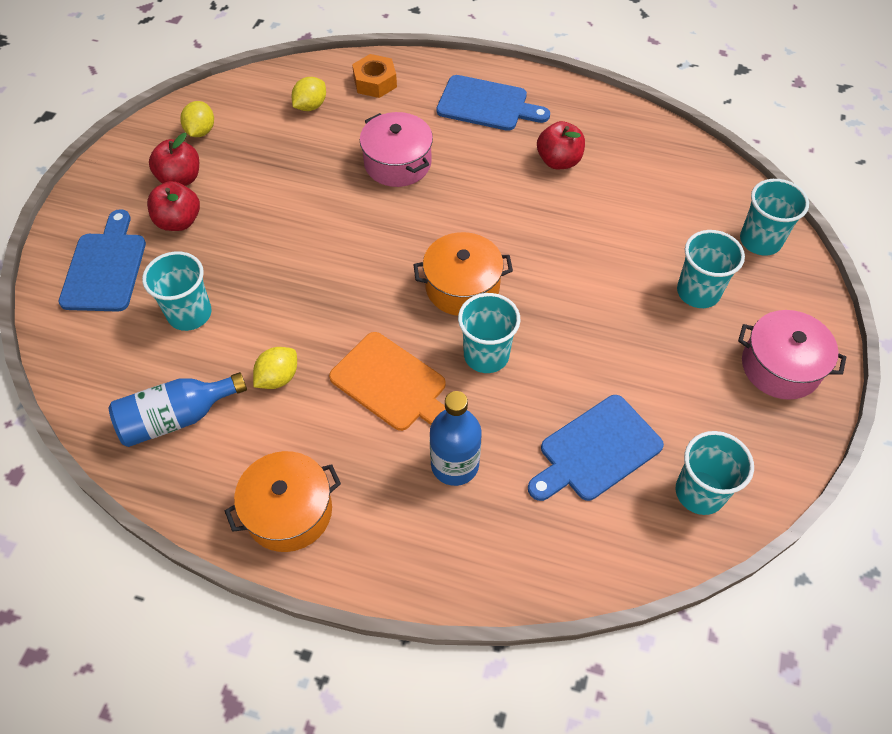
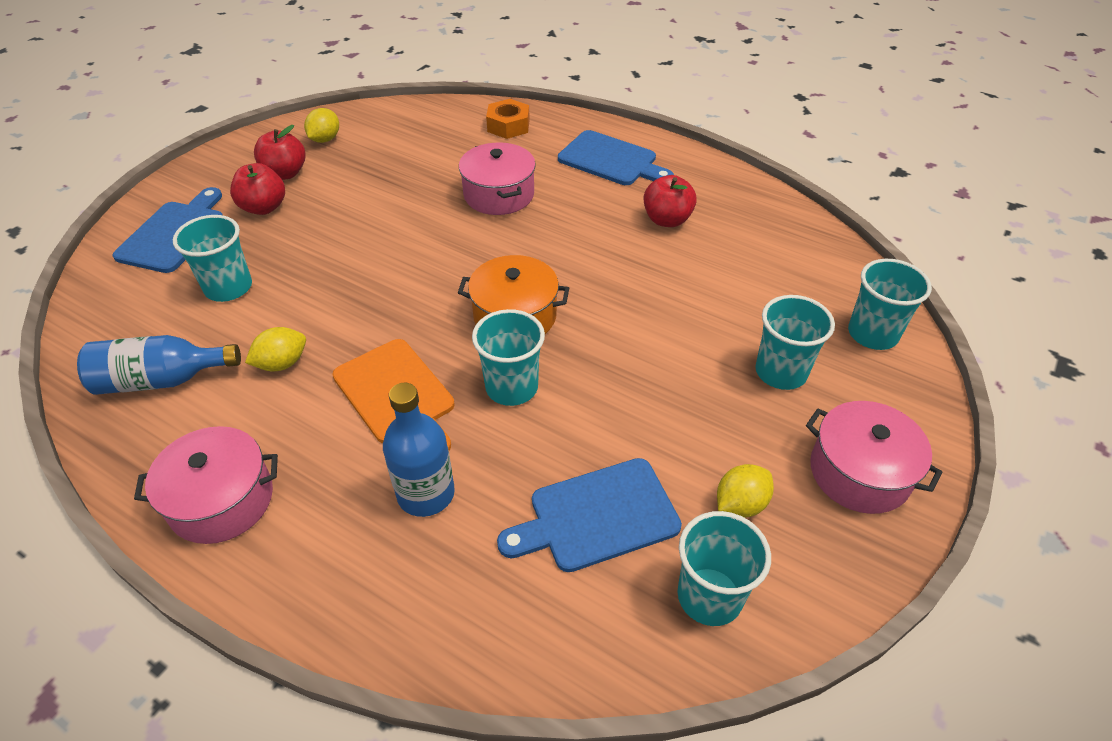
camera: 15 degrees right, 10 degrees down
(289, 511) = (221, 500): orange pot -> pink pot
(310, 106) = (437, 135): yellow lemon -> yellow lemon (740, 504)

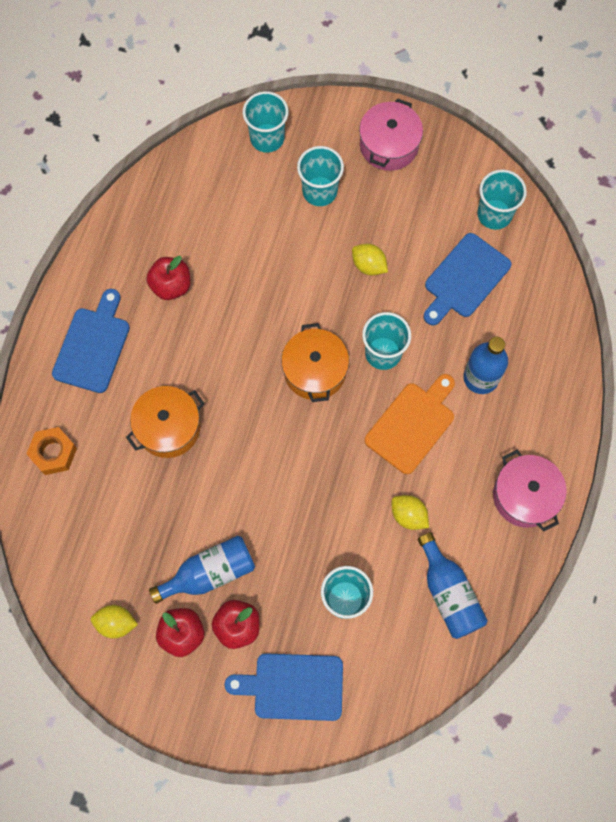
camera: 105 degrees left, 25 degrees up
(329, 198) = (210, 573): none -> blue bottle
(499, 195) = (168, 427): pink pot -> orange pot
(597, 516) = (464, 279): blue cutting board -> blue cutting board turned 75 degrees clockwise
(740, 504) = (431, 205): yellow lemon -> yellow lemon (368, 265)

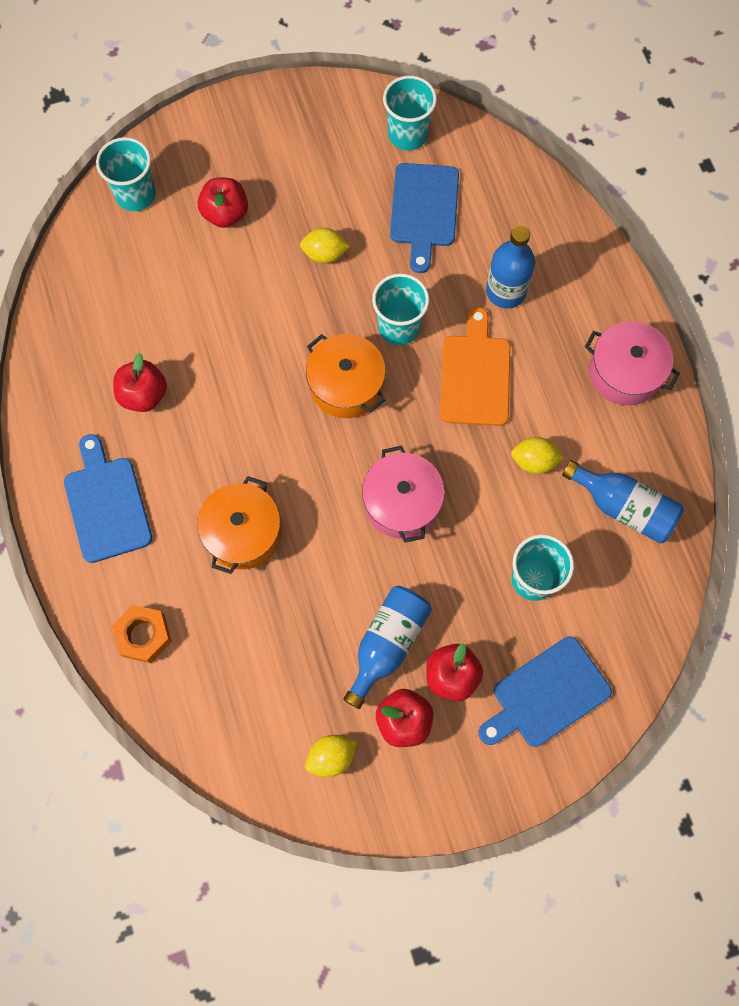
camera: 35 degrees left, 0 degrees up
(319, 191) = (225, 214): turquoise cup -> red apple
(389, 145) = (261, 130): pink pot -> pink pot (402, 502)

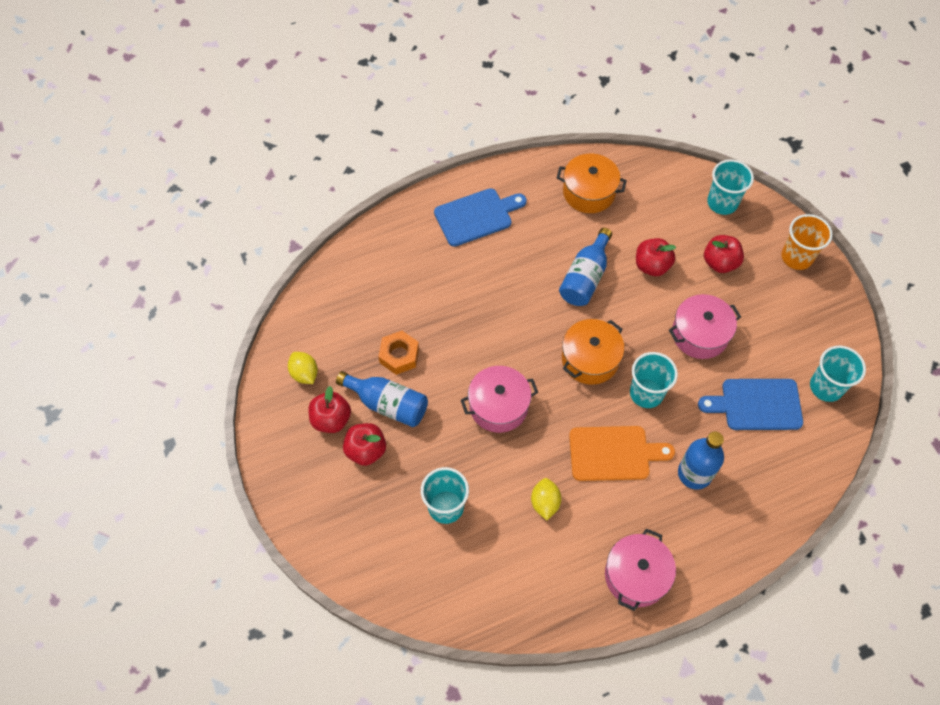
camera: 85 degrees right, 10 degrees down
(143, 395) = (561, 228): red apple -> red apple (652, 266)
(143, 635) = (385, 250): orange nut -> orange nut (399, 355)
(229, 128) = (796, 257): none -> orange cup
(243, 533) = (464, 301): orange pot -> orange pot (589, 192)
(325, 254) = (700, 334): yellow lemon -> pink pot
(546, 695) = (354, 520): blue cutting board -> none
(623, 507) = (513, 577): blue bottle -> blue bottle (585, 277)

